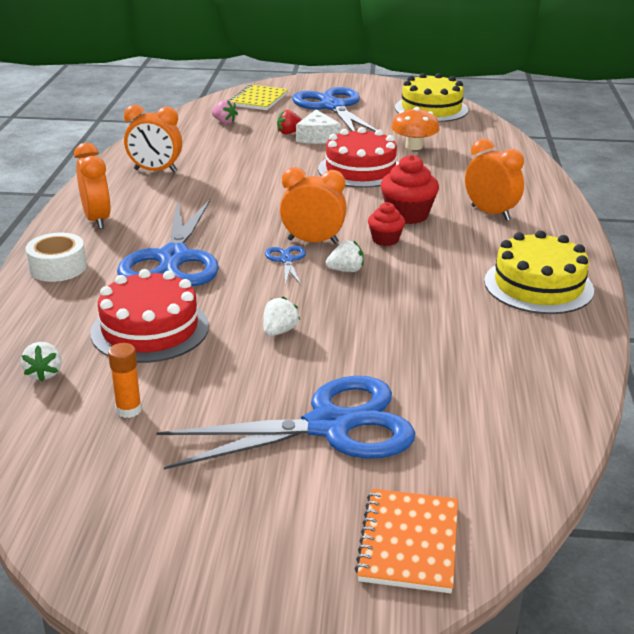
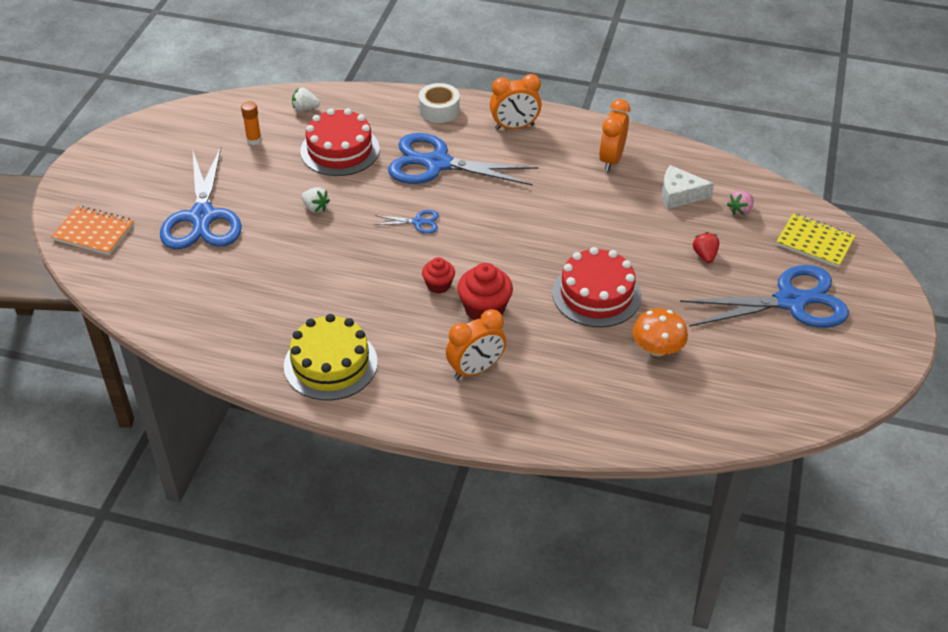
camera: 100 degrees right, 15 degrees up
(313, 241) = (447, 241): orange clock -> none
(317, 137) = (691, 275): white cheese -> white cheese (679, 195)
(346, 270) = (391, 253): white strawberry -> none
(431, 109) = (785, 391): yellow cake -> none

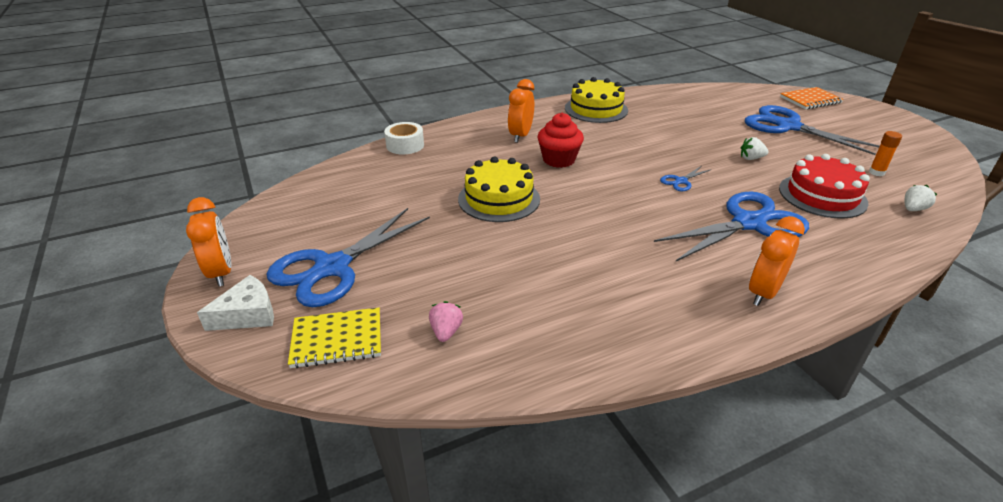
camera: 140 degrees right, 10 degrees down
(438, 285) = (605, 158): red cupcake -> none
(439, 110) = (844, 269): white tape -> white tape (405, 145)
(596, 294) = (499, 199): red cake -> yellow cake
(611, 159) = (633, 313): orange clock -> orange clock (221, 272)
(657, 348) = (420, 189): orange mushroom -> none
(679, 195) = (524, 313): white cheese -> white cheese (248, 314)
(704, 255) = (442, 267): red strawberry -> none

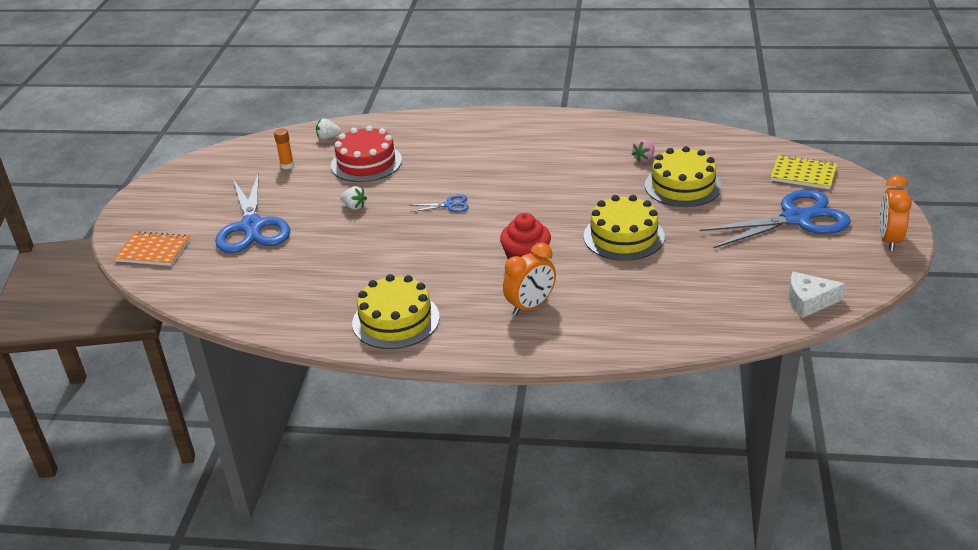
camera: 145 degrees left, 0 degrees up
(248, 314) = (864, 204): white cheese -> white cheese (809, 301)
(405, 145) = (673, 335): white tape -> none
(446, 331) = (731, 160): pink strawberry -> pink strawberry (644, 158)
(483, 271) = (683, 186): none -> yellow cake
(748, 223) = (456, 161): blue scissors -> none
(763, 292) = (517, 127): orange clock -> none

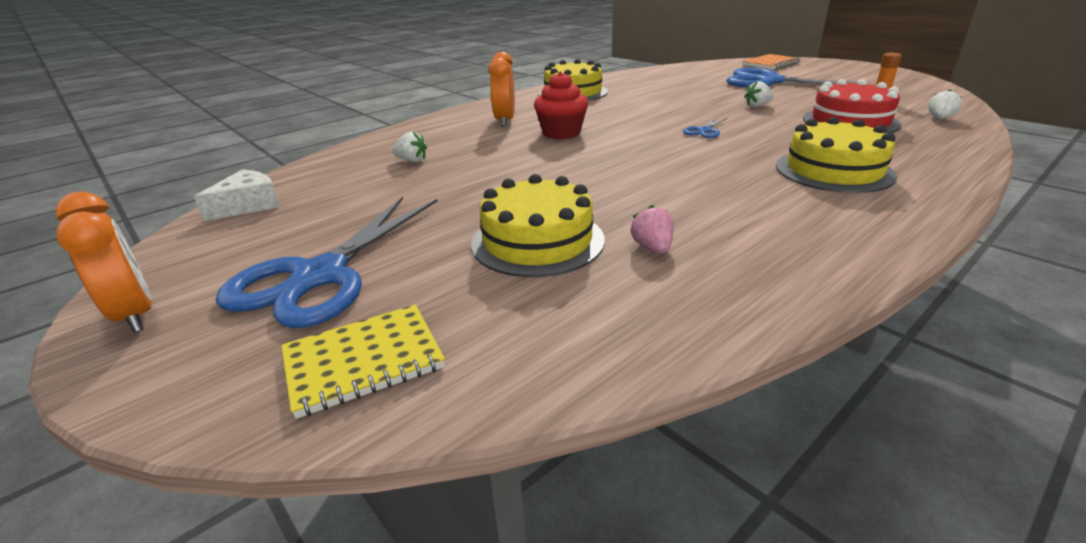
camera: 130 degrees right, 5 degrees down
(623, 236) = (514, 173): yellow cake -> yellow cake (833, 170)
(665, 291) = (412, 161): none -> white strawberry

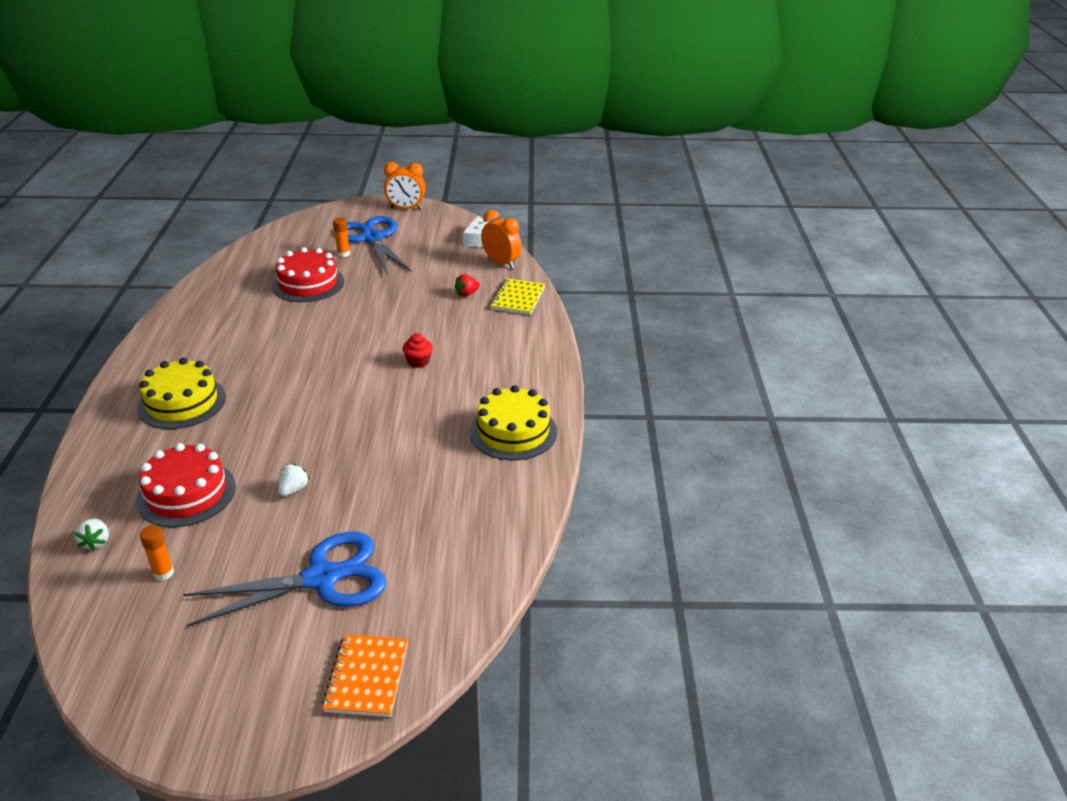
camera: 130 degrees right, 5 degrees up
(363, 361) = (305, 232): yellow notebook -> yellow notebook (517, 298)
(409, 268) = (343, 254): none -> orange glue stick
(412, 161) = (467, 294): white strawberry -> red strawberry
(504, 121) = (489, 356): orange clock -> orange clock (501, 263)
(537, 241) = (308, 283): yellow cake -> red cake
(561, 133) = (418, 361): red cupcake -> red cupcake, size x0.61
(652, 248) = (251, 302): pink strawberry -> none
(705, 131) = (308, 415): blue scissors -> none

